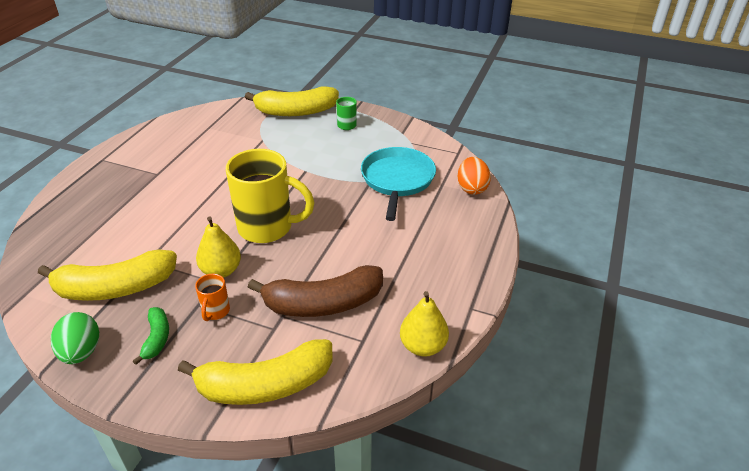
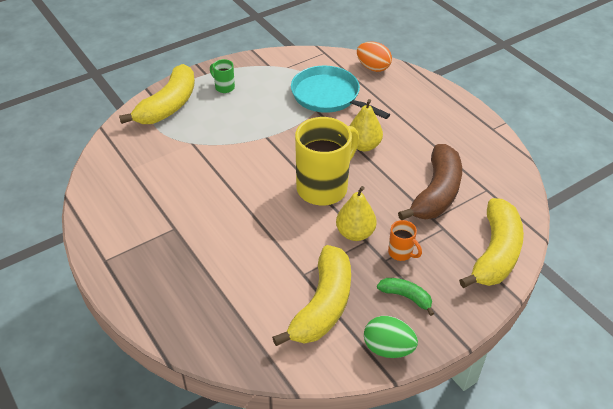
camera: 55 degrees left, 5 degrees up
(422, 346) = (511, 165): yellow pear -> yellow pear (363, 145)

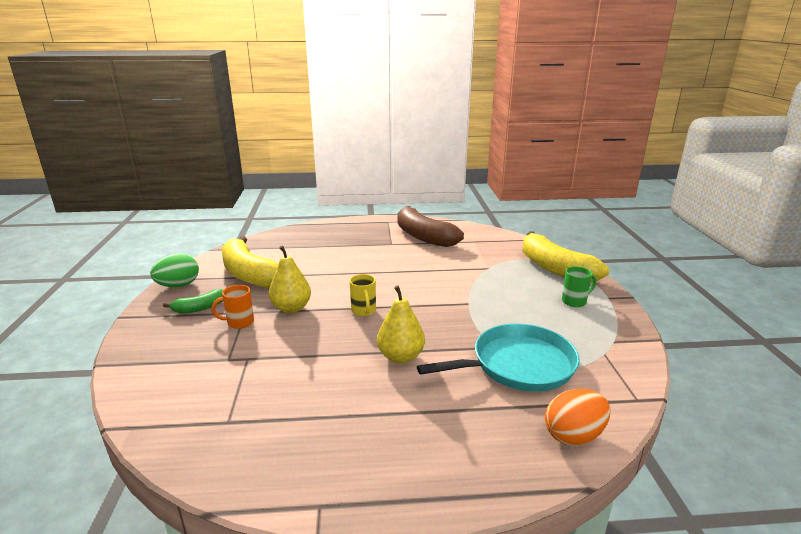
camera: 120 degrees right, 20 degrees down
(323, 188) = (363, 311): yellow mug -> yellow mug, size x0.44
(436, 193) = (274, 377): brown banana -> brown banana (423, 236)
(495, 253) = (154, 377): yellow banana -> none

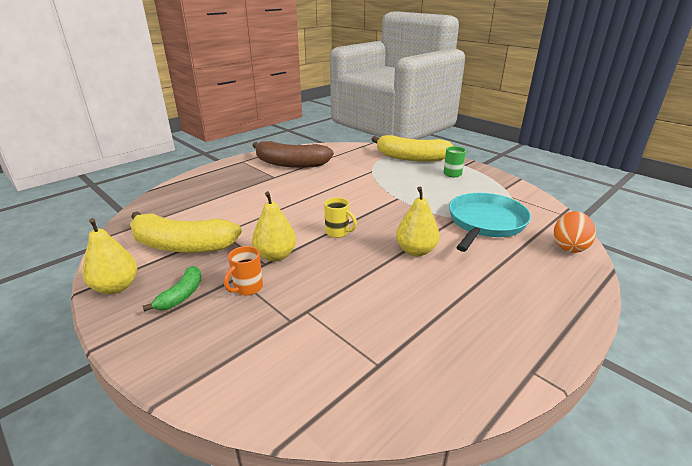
camera: 40 degrees left, 5 degrees up
(178, 285) = (116, 287): green egg -> yellow pear

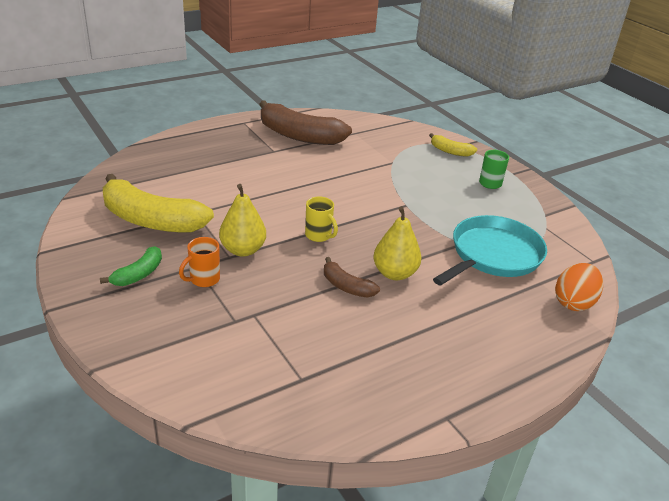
camera: 10 degrees right, 5 degrees up
(116, 287) = (79, 253): yellow pear -> none
(380, 269) = (346, 286): none -> brown banana
(411, 158) = (450, 151): yellow banana -> yellow banana, size x0.49

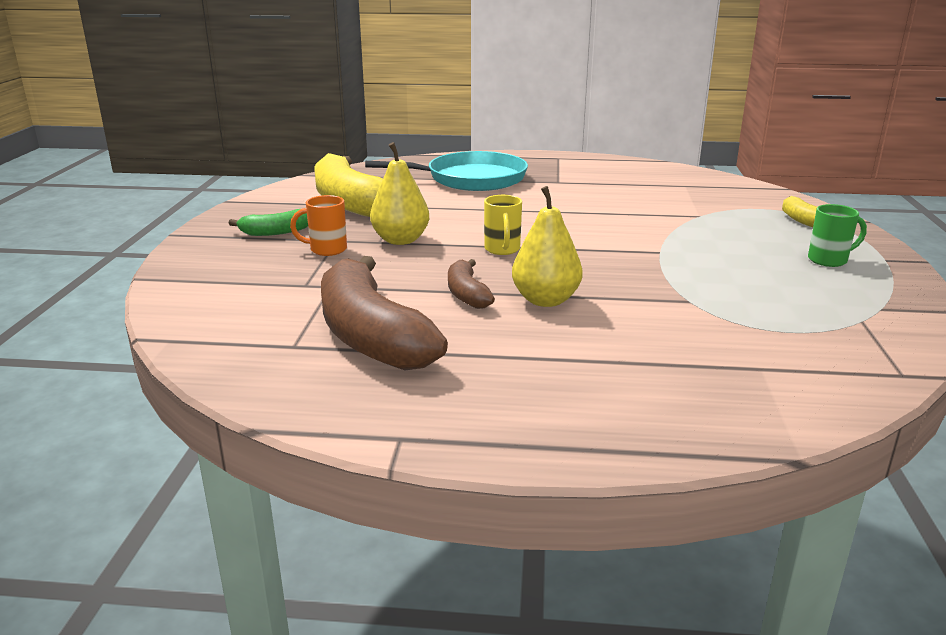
camera: 40 degrees right, 10 degrees down
(299, 136) = (608, 176): brown banana -> brown banana (371, 335)
(493, 255) = (721, 322): turquoise pan -> turquoise pan (471, 179)
(573, 302) = (788, 403): orange egg -> none

